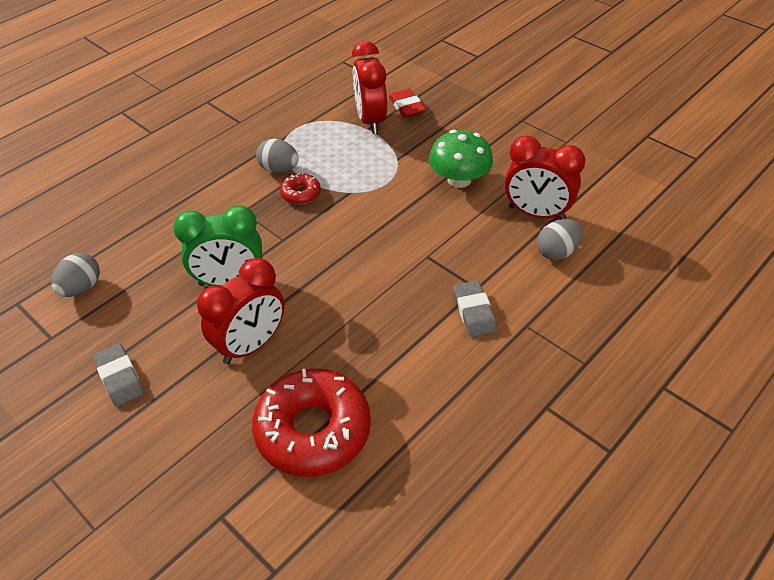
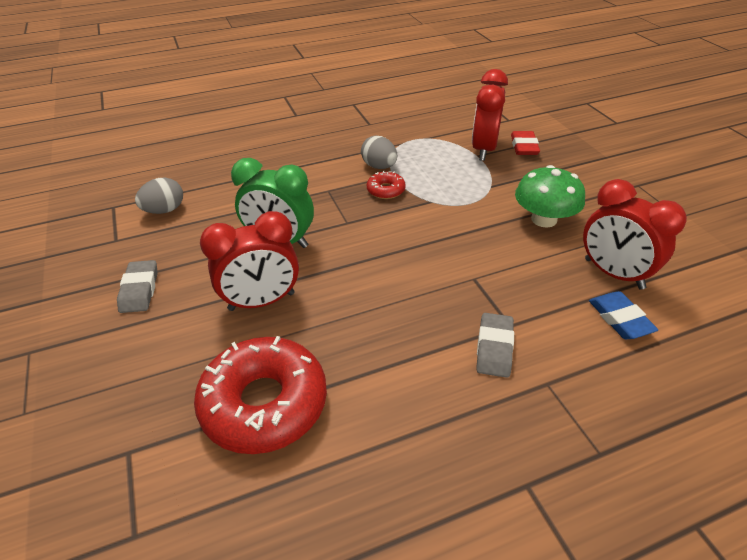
camera: 25 degrees right, 5 degrees down
(557, 252) = (620, 319): grey egg -> blue eraser

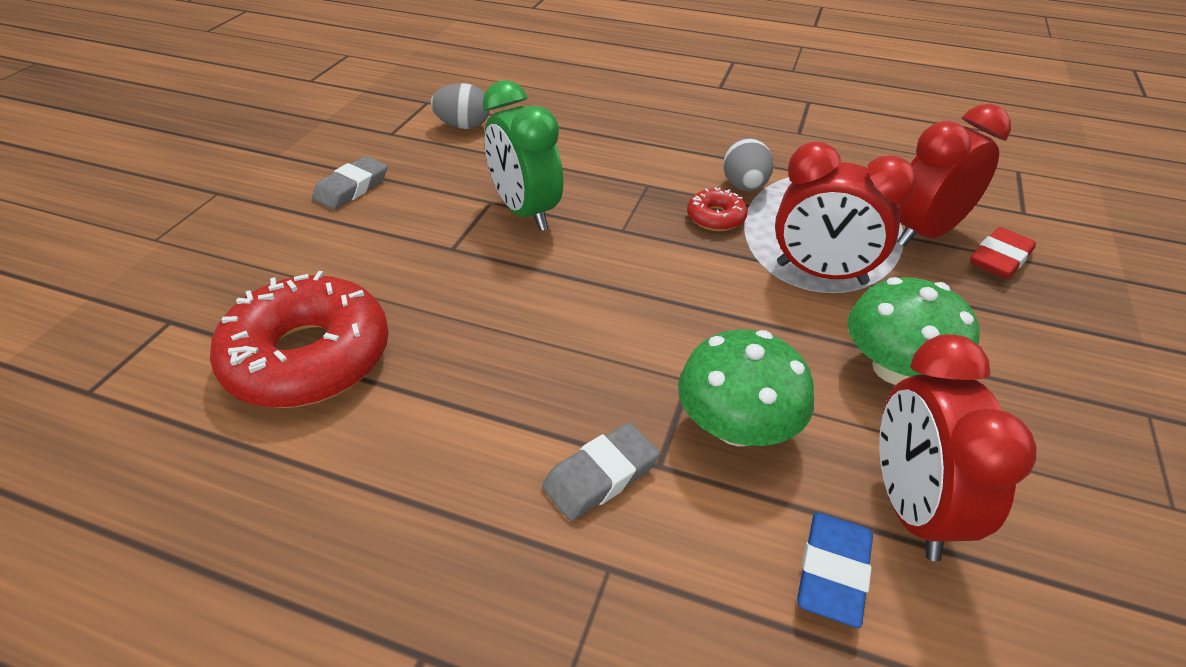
camera: 40 degrees right, 0 degrees up
(261, 301) = (432, 261): red clock -> red clock (821, 274)
(518, 285) = (737, 426): none -> green mushroom

